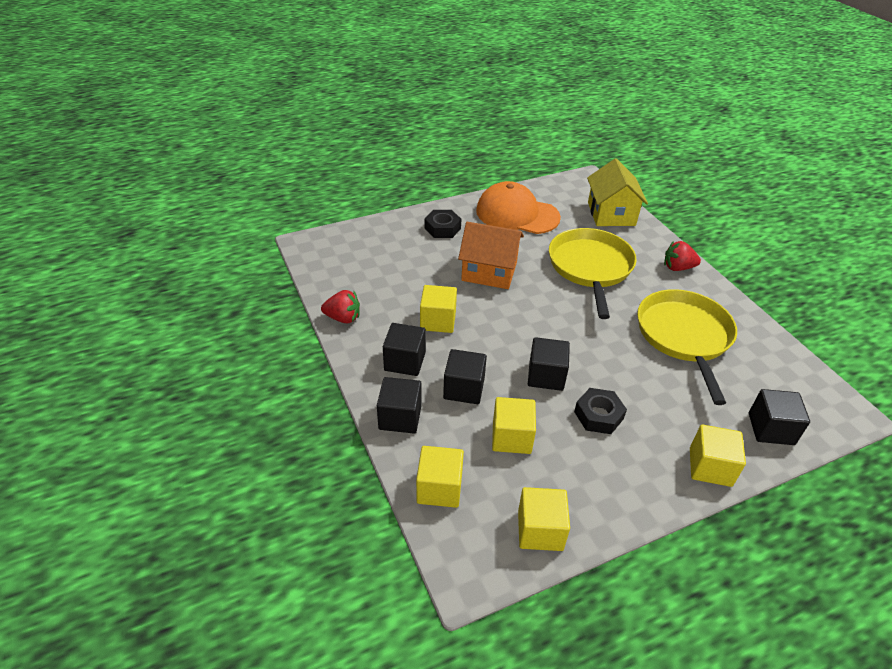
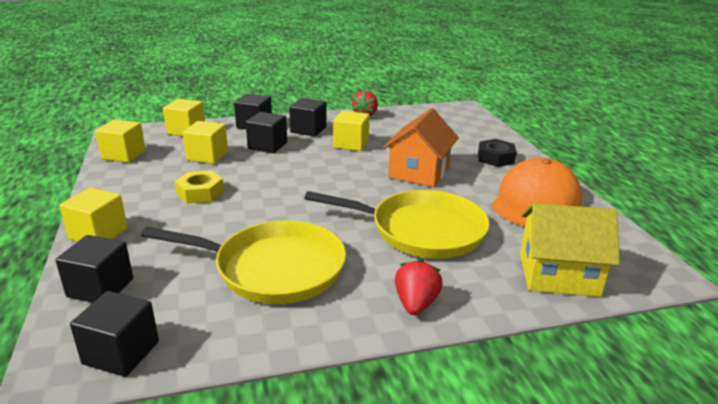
camera: 100 degrees right, 15 degrees down
(546, 376) = (261, 178): black cube -> black cube (121, 353)
(598, 415) = (200, 193): black nut -> yellow nut

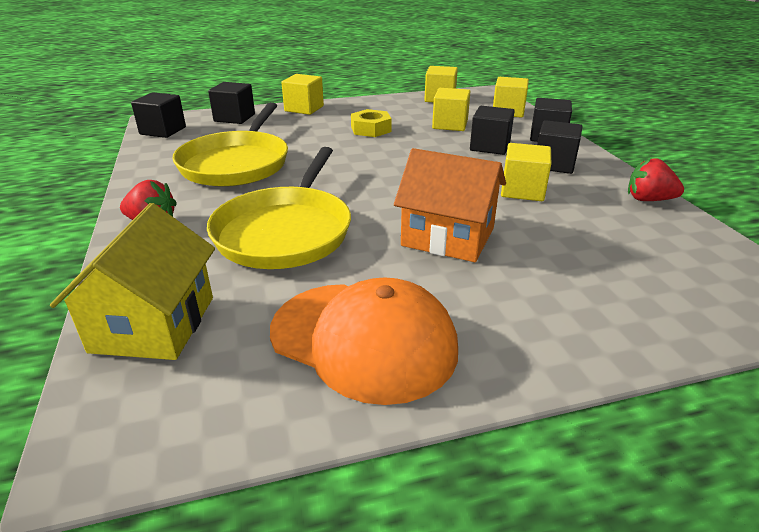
camera: 90 degrees right, 5 degrees up
(495, 158) = (534, 317): black nut -> none

